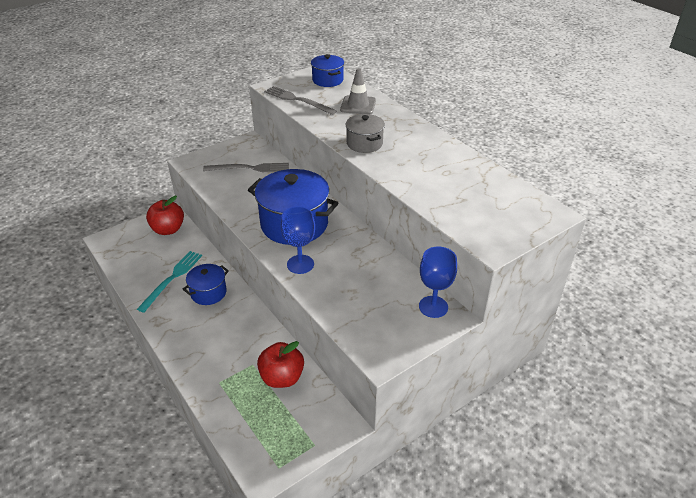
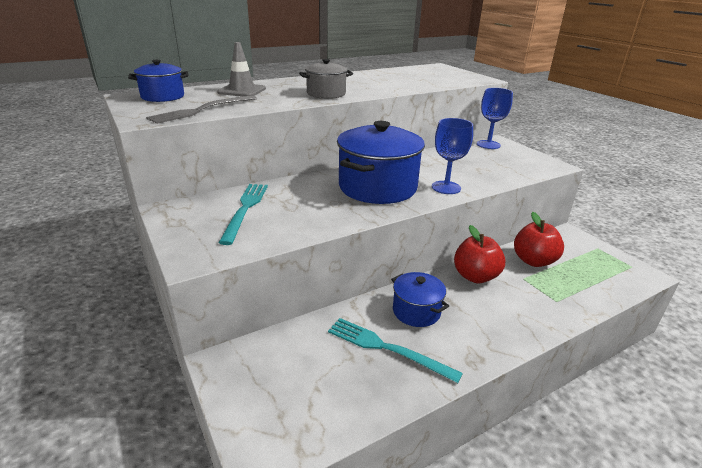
camera: 85 degrees left, 10 degrees down
(168, 229) = (263, 360): red apple -> red apple (475, 276)
(250, 168) = (245, 209): grey fork -> turquoise fork

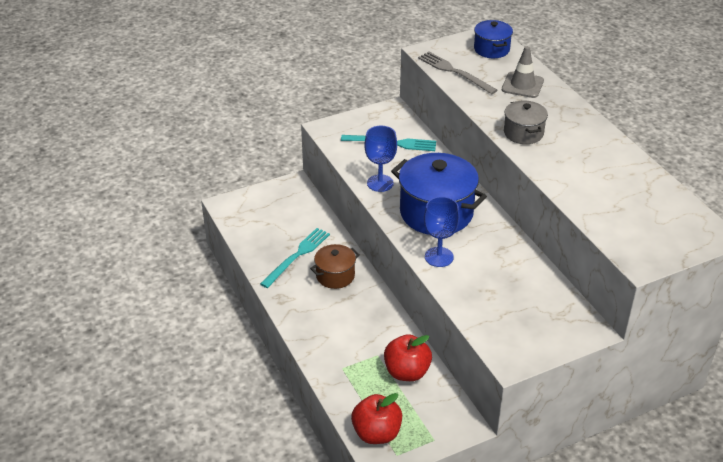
camera: 95 degrees right, 10 degrees up
(416, 311) = (335, 276): blue pot -> brown pot
(475, 276) = (381, 321): red apple -> red apple (376, 433)
(488, 144) = (573, 318): blue goblet -> blue goblet (380, 183)

